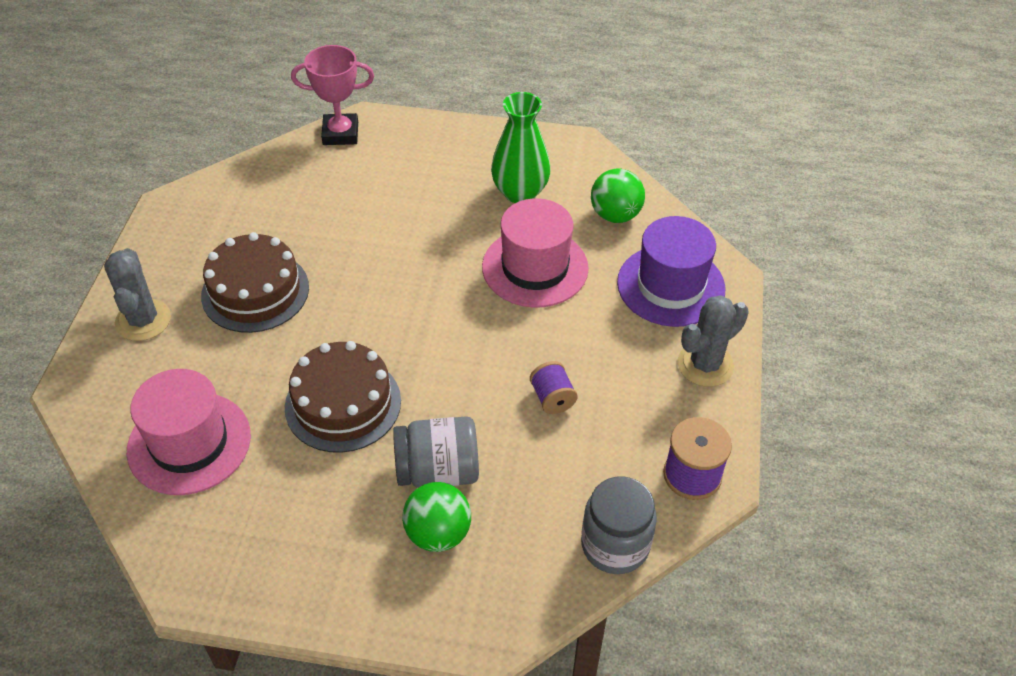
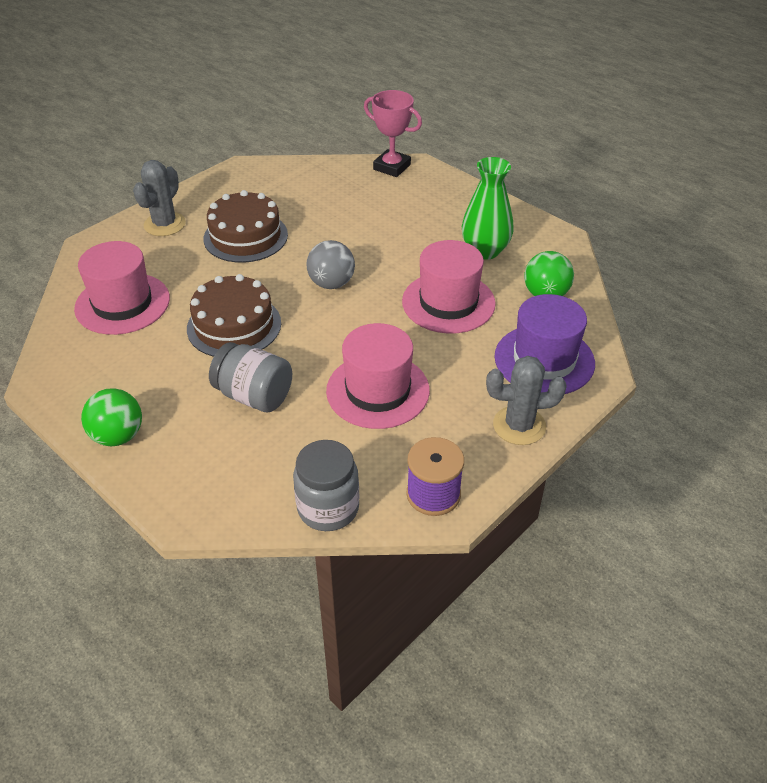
camera: 35 degrees right, 5 degrees down
(401, 303) = (331, 283): none -> grey ball
(438, 533) = (216, 433): green ball -> green ball (118, 436)
(552, 398) = (378, 390): purple spool -> pink hat

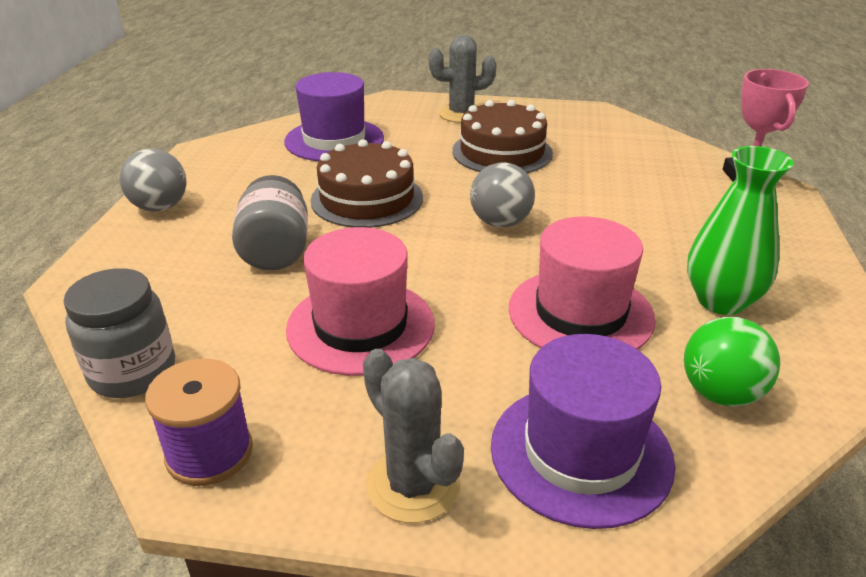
camera: 55 degrees right, 10 degrees down
(118, 436) = (160, 207): green ball -> grey ball
(122, 303) = (334, 140): pink hat -> purple hat

